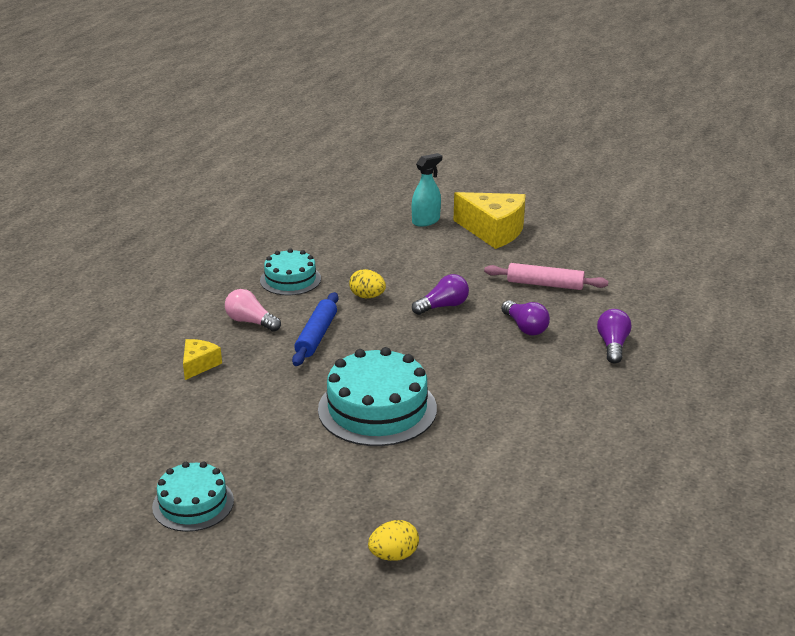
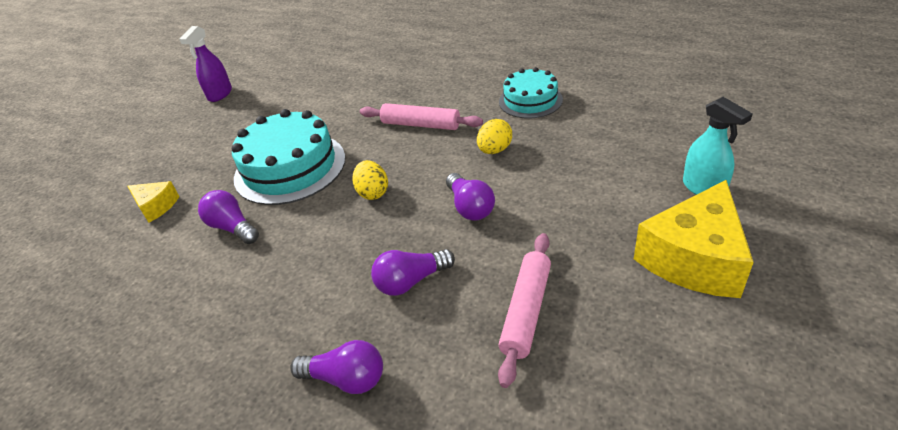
camera: 100 degrees right, 10 degrees up
(193, 503) = (220, 94): turquoise cake -> purple spray bottle
(199, 365) = (388, 74): yellow cheese -> yellow cheese (156, 206)
(250, 322) = (451, 88): pink light bulb -> none
(316, 336) = (420, 125): blue rolling pin -> pink rolling pin
(394, 555) = (103, 185): yellow egg -> yellow egg (373, 192)
(469, 428) = (233, 227): none -> purple light bulb

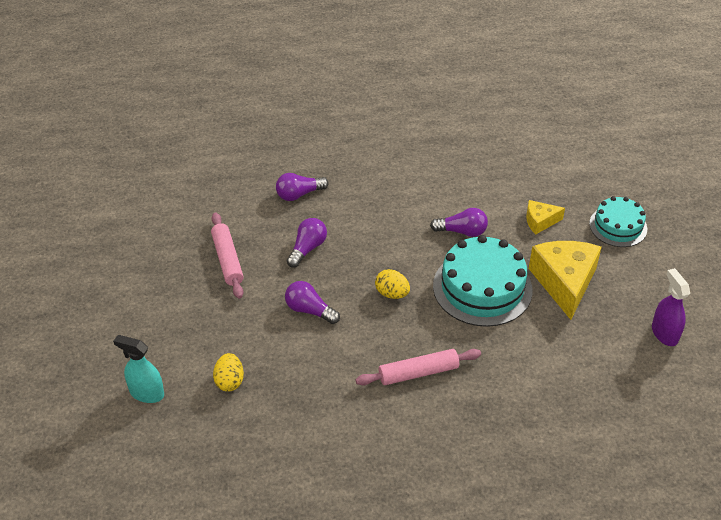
camera: 140 degrees right, 5 degrees up
(495, 150) = (329, 369): yellow egg -> yellow egg (229, 381)
(530, 100) = (339, 445): turquoise cake -> turquoise cake (618, 226)
(694, 259) = (140, 331): yellow cheese -> yellow cheese (564, 283)

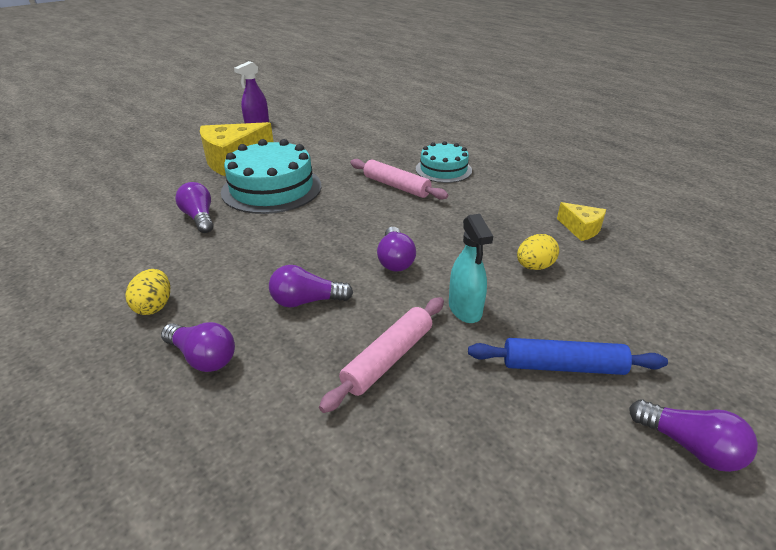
camera: 125 degrees left, 10 degrees down
(66, 334) = (689, 446): none -> purple light bulb
(146, 393) = (626, 311): turquoise spray bottle -> turquoise spray bottle (465, 309)
(149, 326) = (563, 366): none -> blue rolling pin
(392, 293) = (322, 225): yellow egg -> yellow egg (154, 306)
(540, 221) = (157, 187): yellow cheese -> yellow cheese (581, 229)
(618, 226) = (143, 158): turquoise cake -> turquoise cake (443, 169)

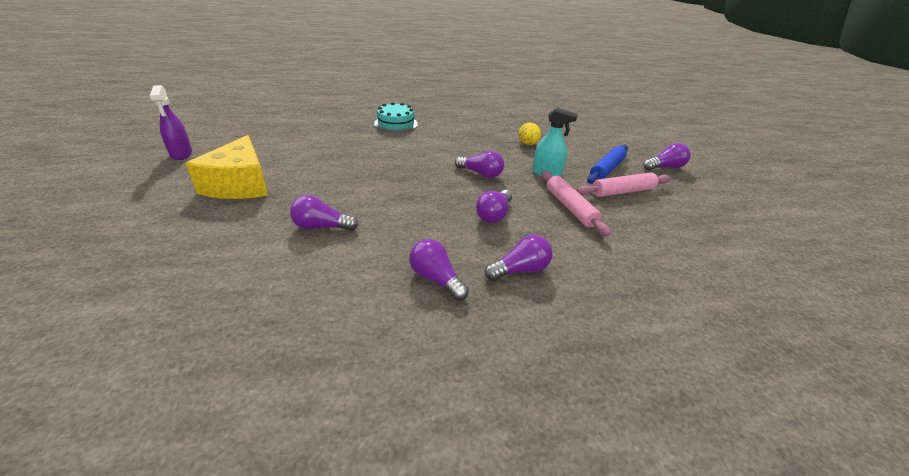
camera: 60 degrees left, 0 degrees up
(154, 306) = (436, 279): yellow egg -> purple light bulb
(272, 188) = (323, 183): turquoise cake -> none
(396, 186) = (394, 143): pink rolling pin -> pink rolling pin (622, 192)
(581, 229) = (508, 121): yellow cheese -> none

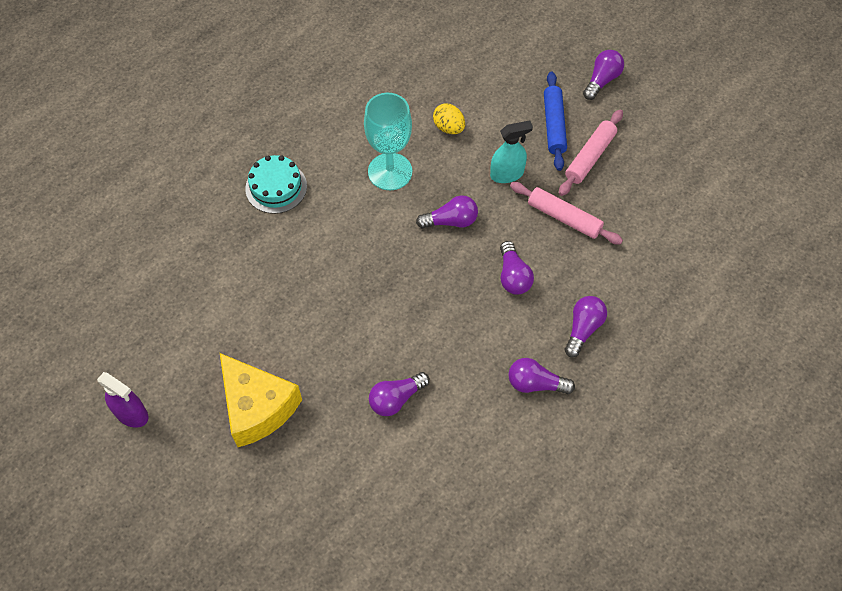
camera: 35 degrees left, 25 degrees up
(468, 143) = (390, 171): none -> turquoise goblet

